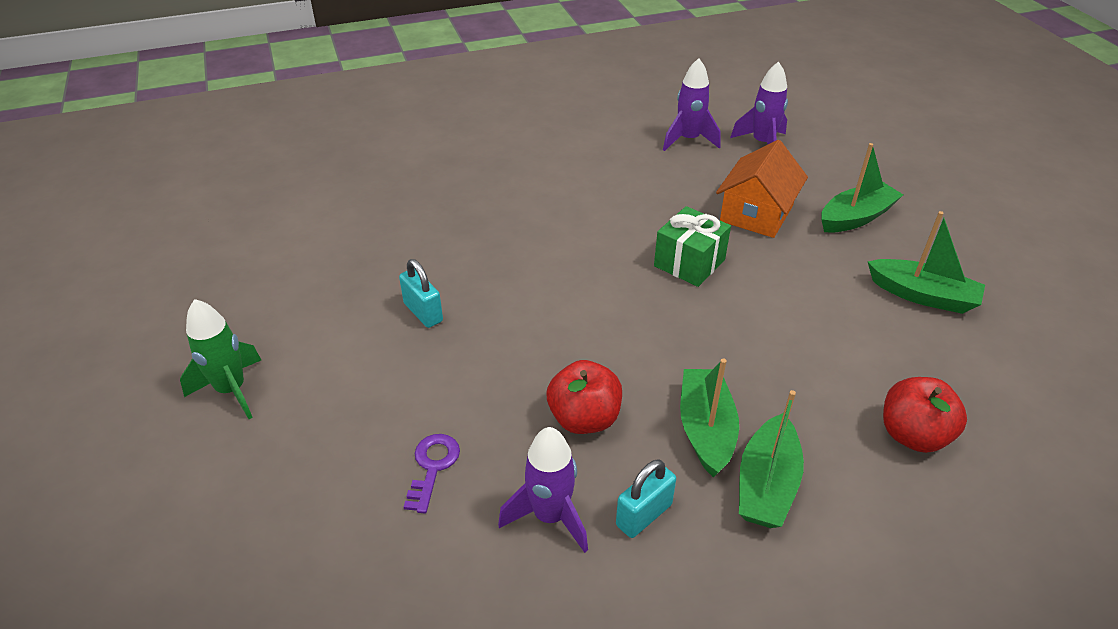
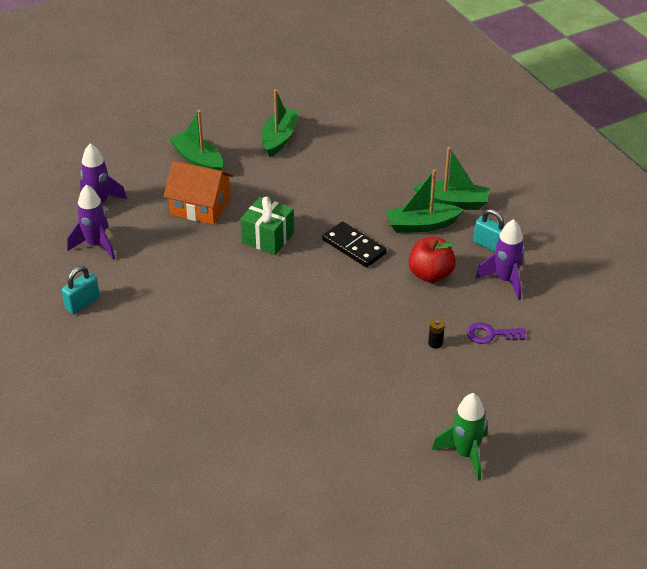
camera: 100 degrees left, 0 degrees up
(423, 312) = (356, 369): turquoise padlock -> turquoise padlock (82, 303)
(438, 397) = (435, 343): none -> black battery
(661, 342) = (354, 247): none -> black domino
(913, 435) = (399, 151): red apple -> none

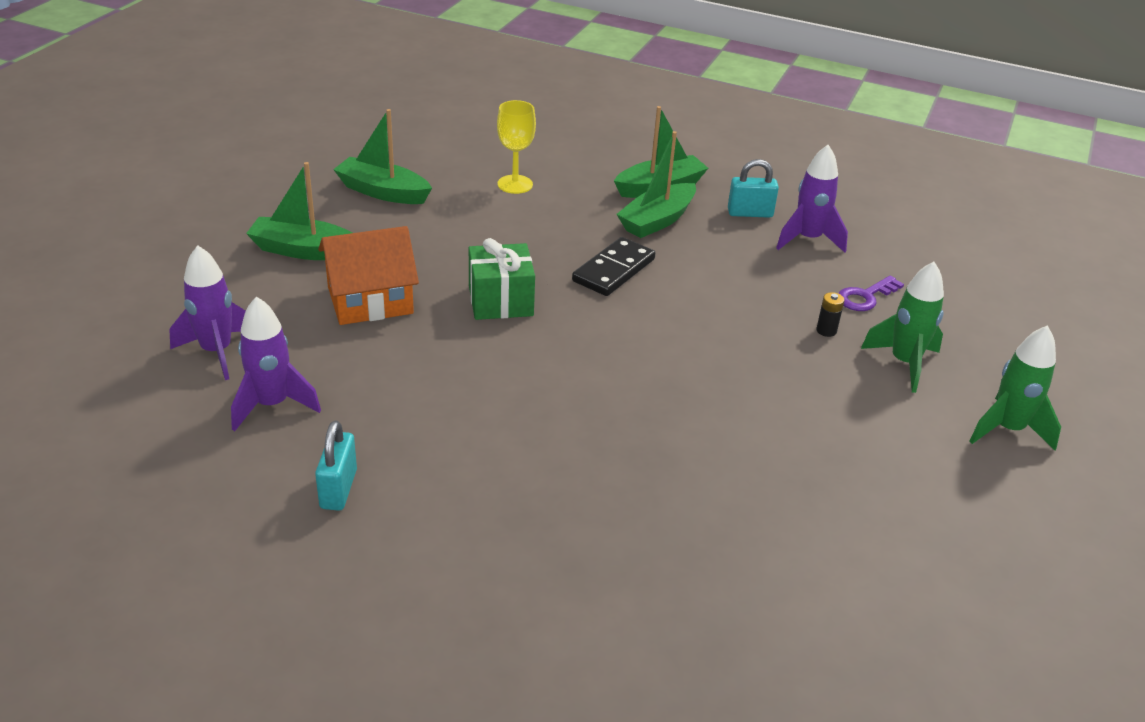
camera: 40 degrees left, 5 degrees down
(279, 138) = (383, 192): green boat -> green boat turned 45 degrees counterclockwise
(354, 247) = (613, 270): black domino -> black domino turned 60 degrees counterclockwise
(362, 164) = (515, 184): none -> yellow goblet
(430, 275) = (730, 265): red apple -> none
(457, 385) = (904, 363): none -> green rocket

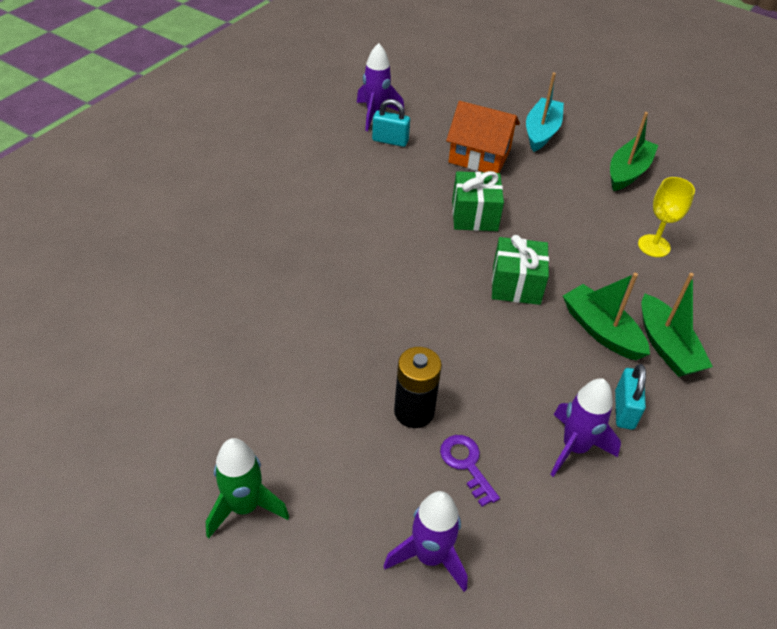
camera: 100 degrees right, 10 degrees up
(217, 352) = (430, 98): purple rocket -> purple rocket (429, 556)
(303, 250) = (541, 132): green boat -> turquoise boat
(338, 489) = (298, 133): turquoise padlock -> turquoise padlock (390, 140)
(370, 300) = (479, 156): orange house -> orange house turned 60 degrees counterclockwise
(613, 270) = (516, 285): black domino -> green gift
(826, 330) = (414, 411): black battery -> black battery, size x2.08
(904, 363) = (356, 458): green rocket -> none

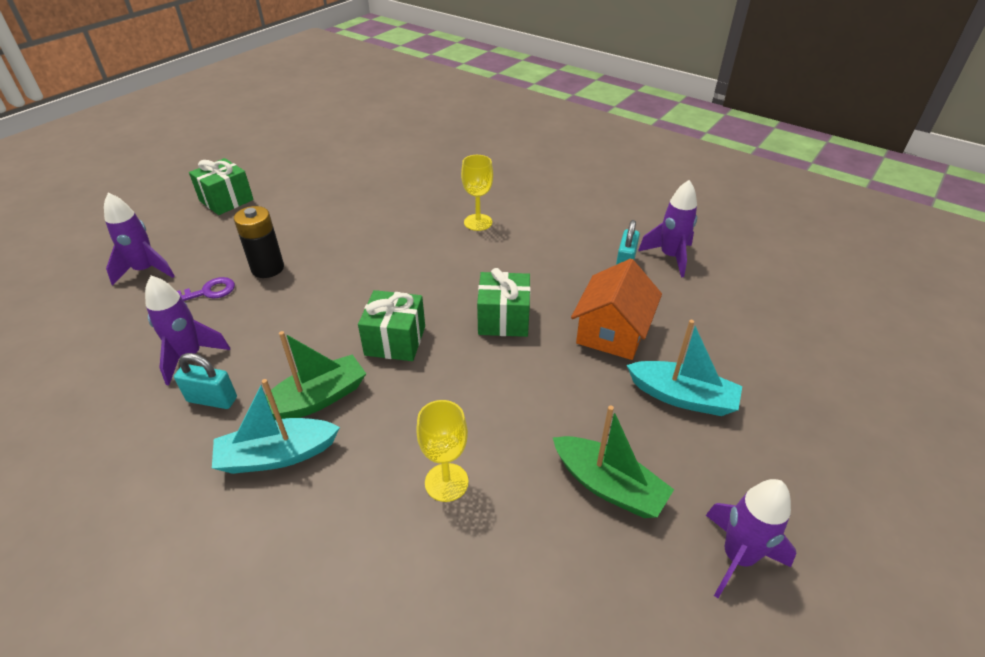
camera: 95 degrees right, 5 degrees down
(245, 506) = (226, 200): green rocket -> green gift
(316, 232) = (478, 222): none -> yellow goblet
(657, 130) = (737, 557): none -> purple rocket
(666, 346) = (277, 455): green boat -> turquoise boat

